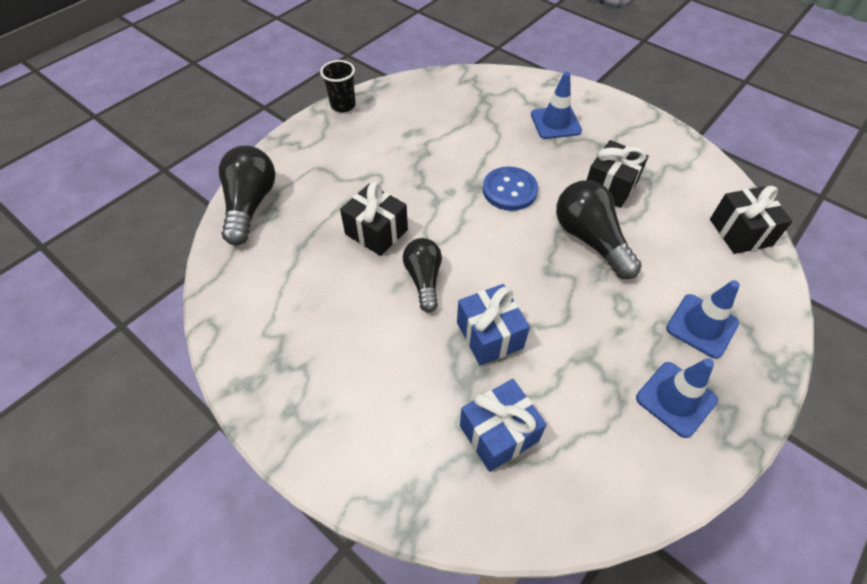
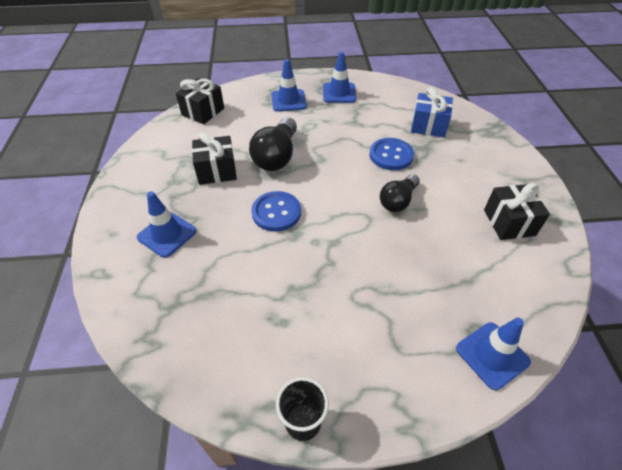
camera: 135 degrees left, 5 degrees down
(250, 205) = (492, 355): black light bulb -> blue traffic cone
(376, 232) = (400, 251): black gift -> black gift (509, 222)
(489, 335) = (391, 155): blue gift -> blue button

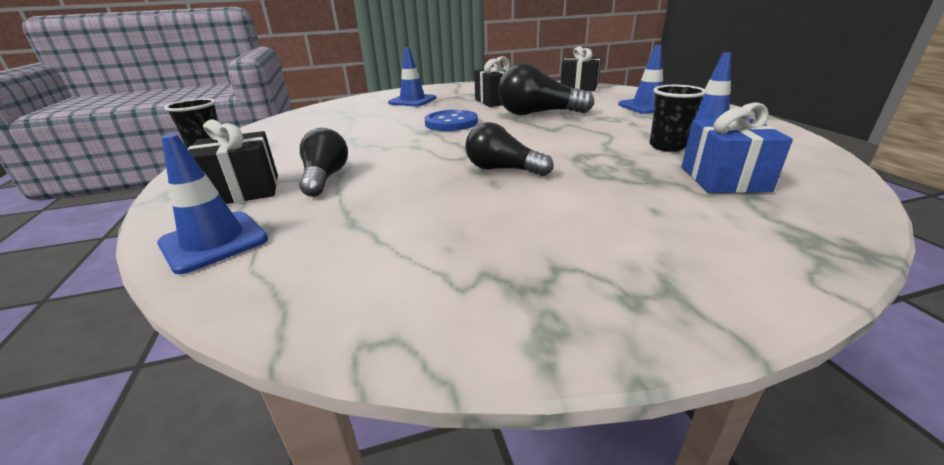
camera: 80 degrees right, 20 degrees down
(377, 124) = (667, 146): none -> black cup
(391, 155) = (601, 159): blue button -> none
(393, 301) = (325, 178): none -> black light bulb
(509, 222) = (500, 261): black gift -> black gift (243, 190)

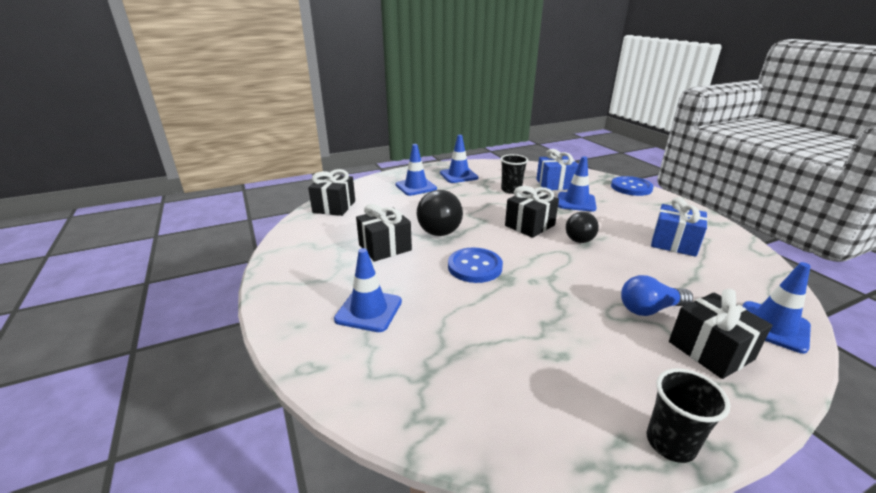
camera: 100 degrees left, 0 degrees up
(325, 178) = (649, 309): black light bulb -> blue light bulb
(457, 237) = (674, 243): none -> blue gift
(537, 147) = (529, 225): none -> black gift
(633, 184) = (576, 202): none -> blue traffic cone
(777, 266) = (631, 187): none -> blue button

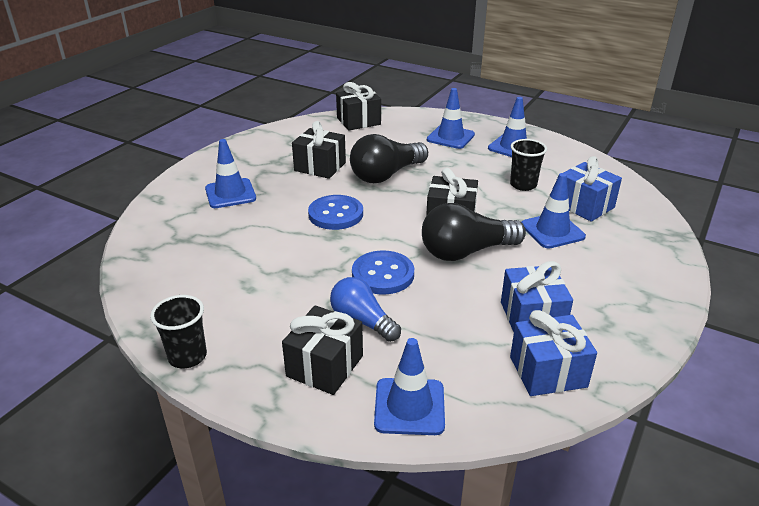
camera: 55 degrees right, 5 degrees up
(579, 236) = (466, 252): black light bulb -> black light bulb, size x1.50
(631, 187) = (665, 259): blue button -> blue button (383, 274)
(737, 260) = (548, 372): none -> blue gift

